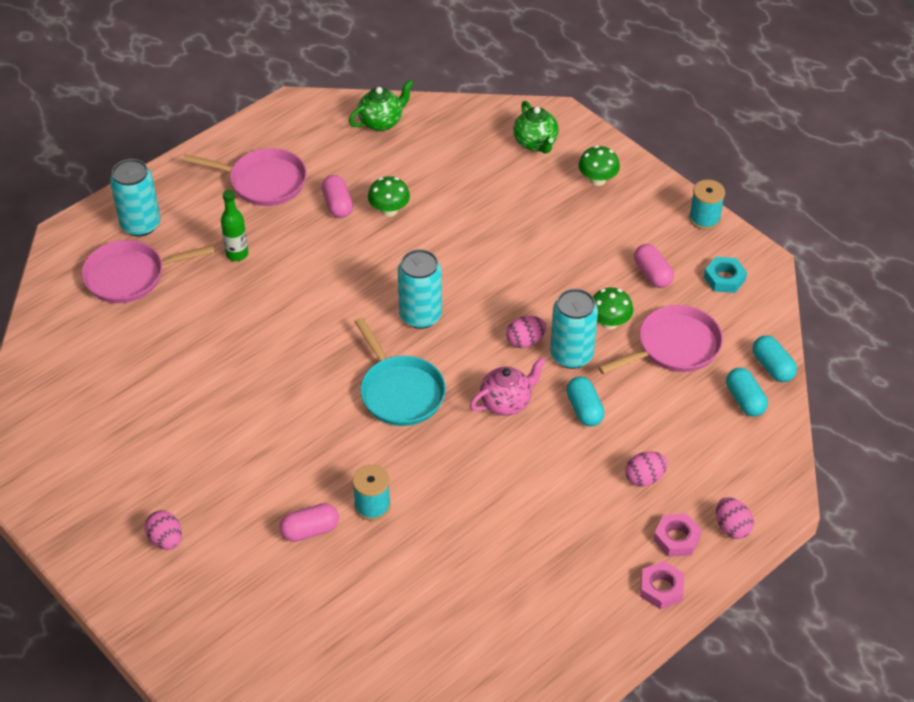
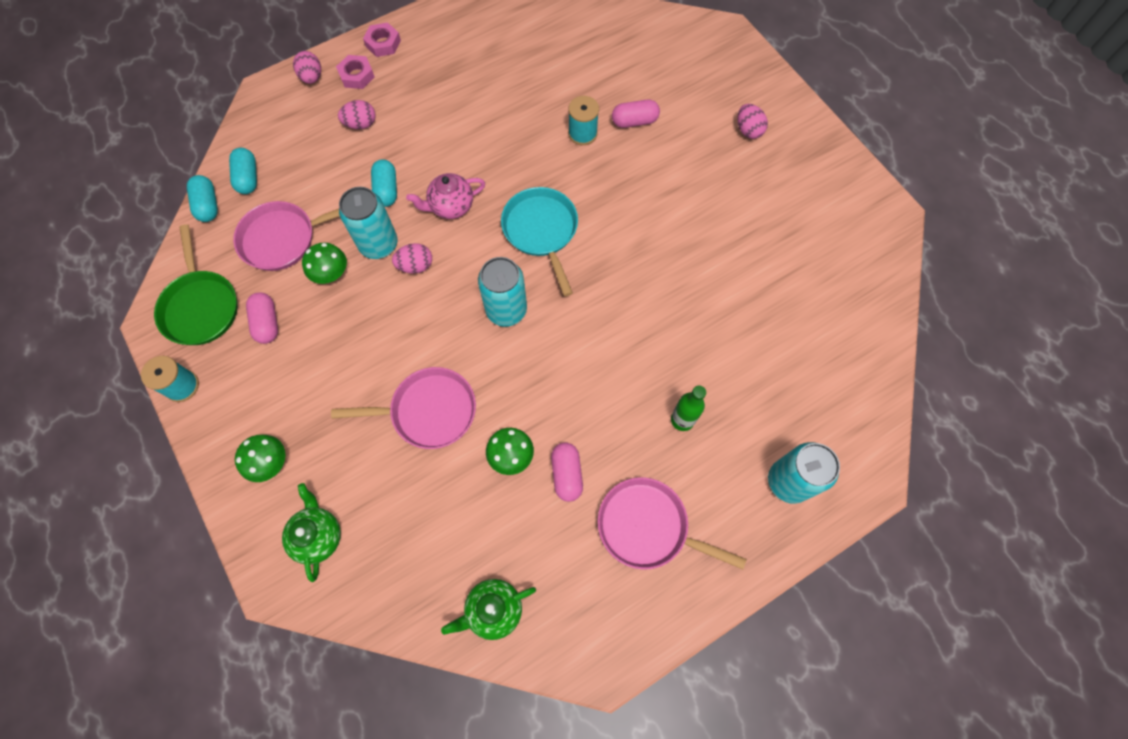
camera: 170 degrees left, 20 degrees up
(130, 276) = (795, 408): pink pan -> pink pan (428, 411)
(724, 278) = (201, 306): turquoise nut -> green pan

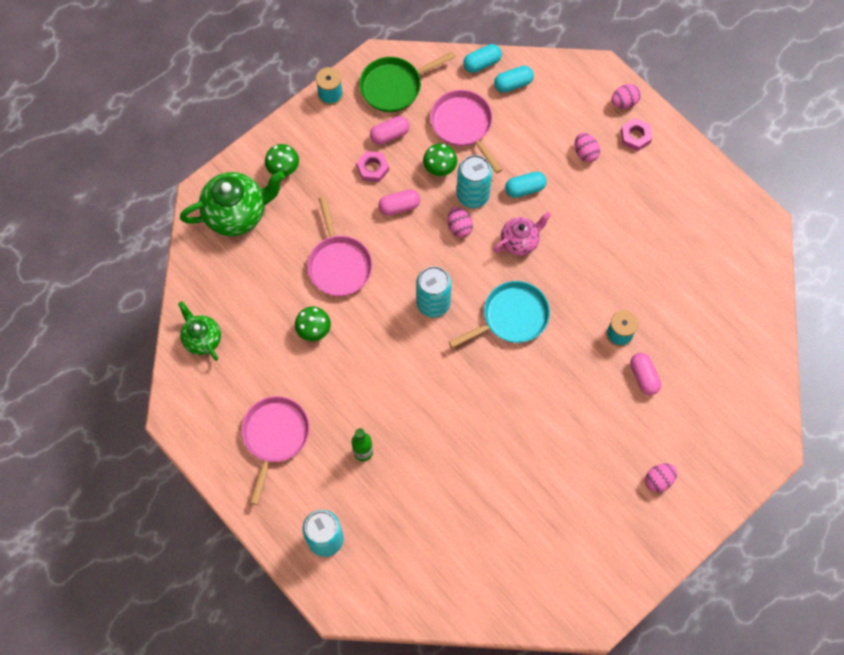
camera: 80 degrees right, 0 degrees up
(318, 536) = (237, 214): green teapot -> green teapot, size x1.67
(383, 43) = (676, 149): pink nut -> pink nut (373, 168)
(451, 206) = (520, 241): pink teapot -> pink teapot turned 90 degrees clockwise
(567, 474) = (306, 372): pink capsule -> pink capsule (399, 207)

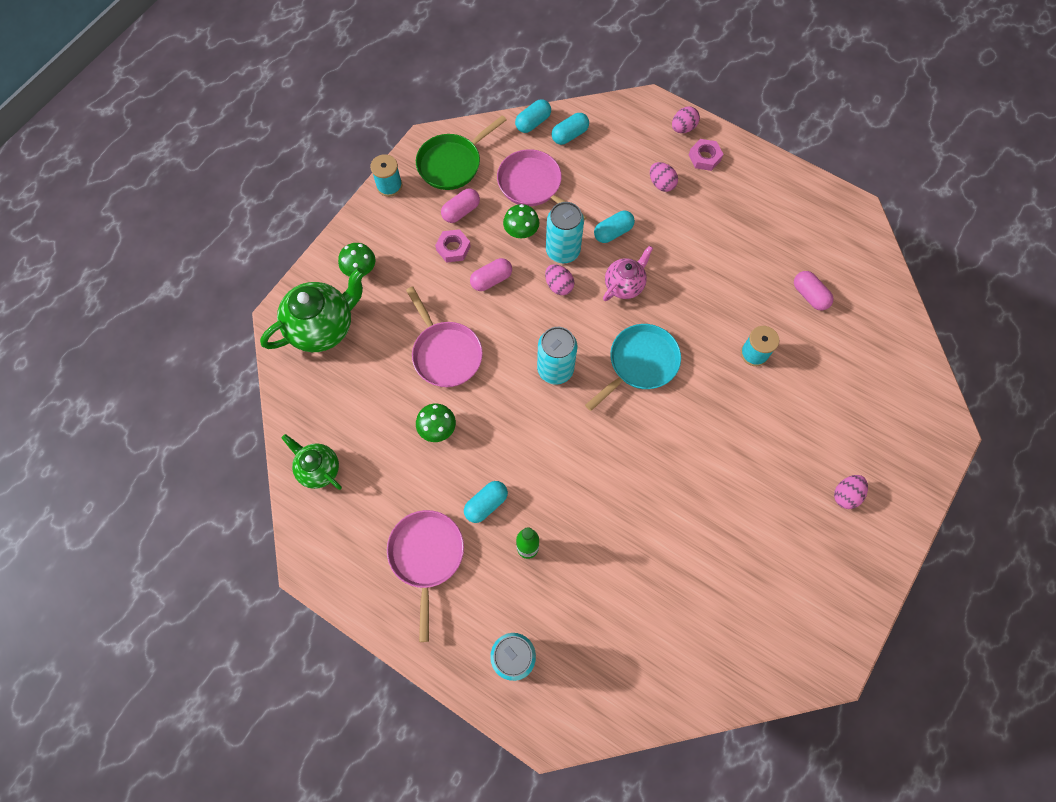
camera: 15 degrees left, 0 degrees up
(338, 406) = (486, 504): none -> turquoise capsule
(643, 377) = (793, 391): pink capsule -> pink capsule (809, 295)

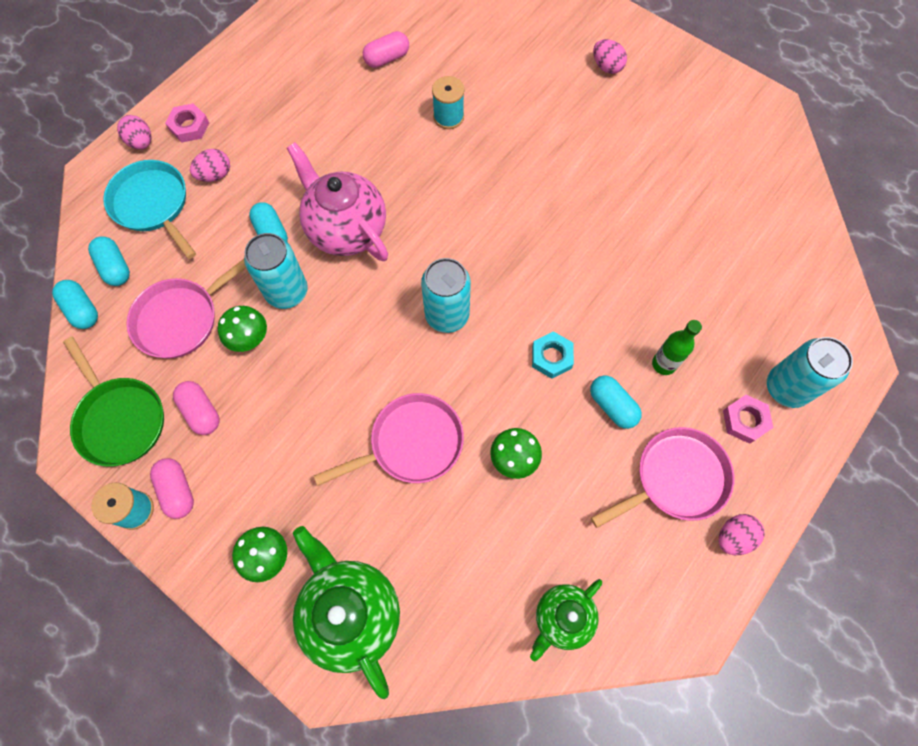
camera: 85 degrees left, 0 degrees up
(426, 556) = (676, 479): pink pan -> pink pan turned 150 degrees clockwise
(453, 248) = (257, 425): pink nut -> pink nut (745, 420)
(491, 280) = (313, 379): pink capsule -> pink capsule (177, 490)
(525, 454) = (551, 357): none -> turquoise nut
(558, 286) = (335, 301): pink egg -> pink egg (733, 537)
(624, 285) = (346, 230): pink teapot -> pink teapot, size x1.67
(640, 363) = (449, 225): turquoise pan -> turquoise pan (153, 205)

